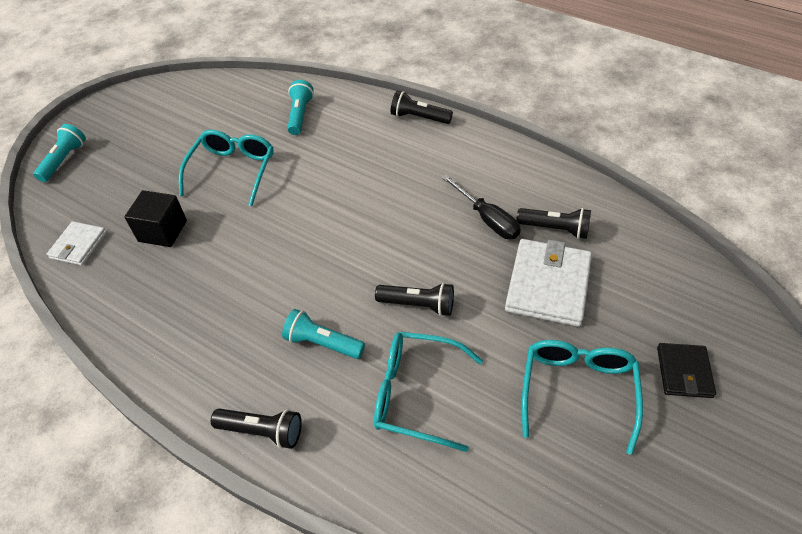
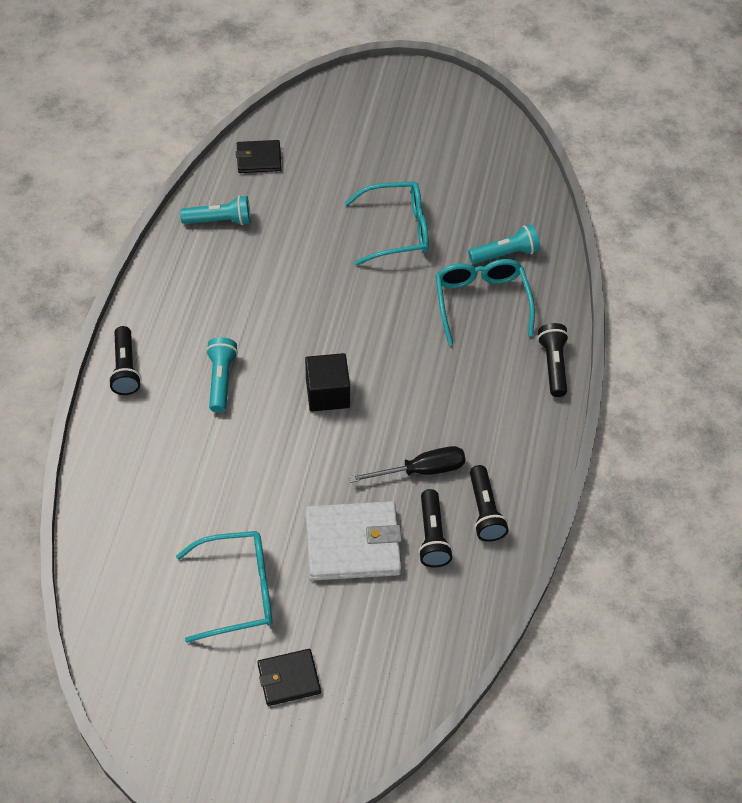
camera: 65 degrees right, 5 degrees up
(64, 160) = (354, 94): turquoise flashlight -> turquoise flashlight (220, 220)
(78, 245) = (259, 159): white wallet -> black wallet
(163, 231) = (298, 211): black cube -> black cube (327, 393)
(415, 394) = (194, 465): turquoise glasses -> turquoise glasses (481, 302)
(418, 305) = (288, 440): black flashlight -> black flashlight (485, 511)
(487, 219) = (421, 470): black screwdriver -> black screwdriver turned 135 degrees counterclockwise

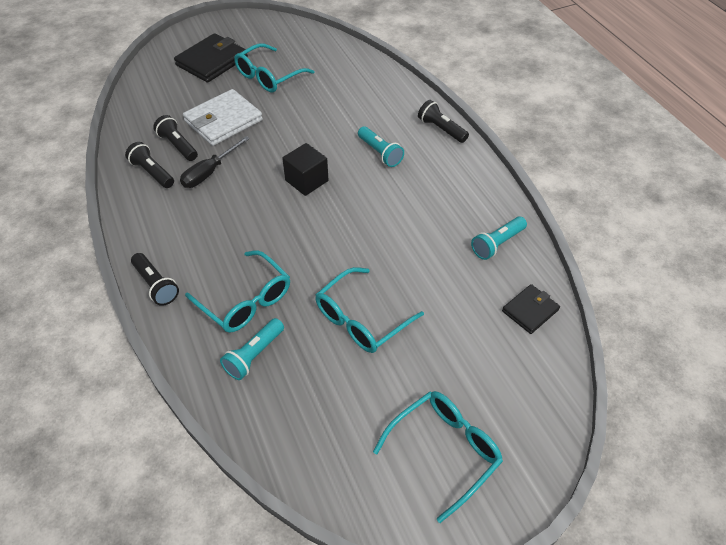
camera: 145 degrees right, 5 degrees down
(289, 679) = (212, 61): black wallet -> black wallet, size x1.75
(418, 119) = (445, 451): none -> turquoise glasses

